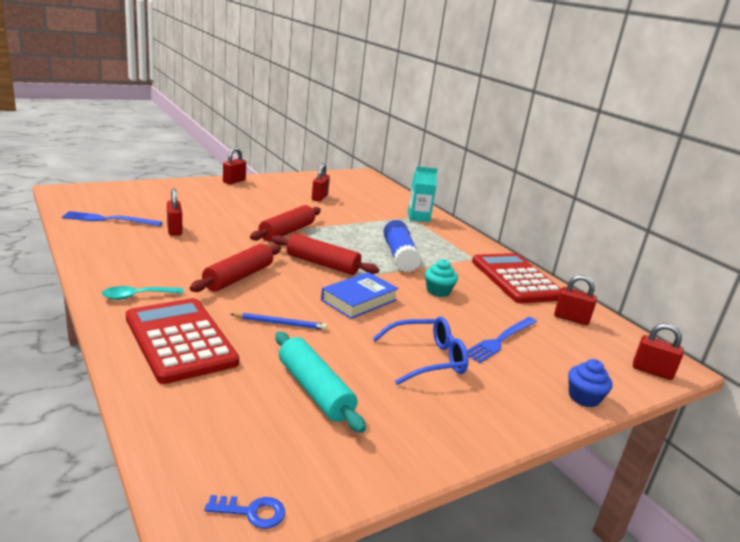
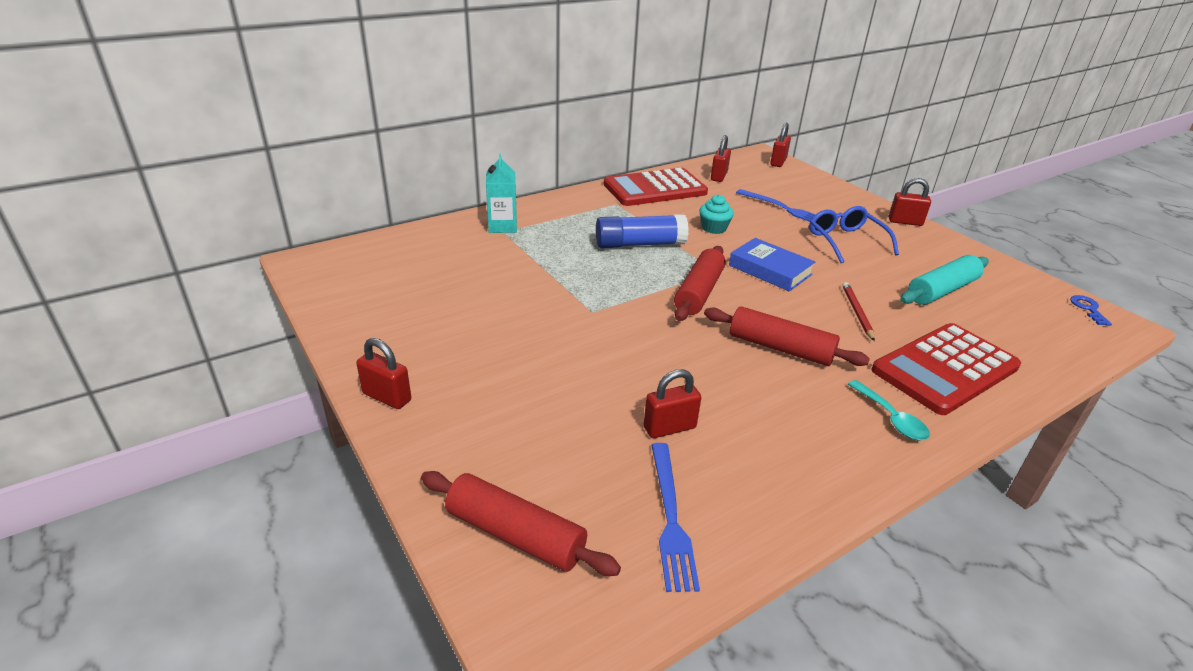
camera: 90 degrees left, 10 degrees up
(280, 323) = (857, 312): blue pencil -> red pencil
(287, 232) = (613, 322): red rolling pin -> red rolling pin (515, 535)
(319, 197) = (450, 300): red padlock -> red padlock (905, 222)
(584, 397) = (838, 189): blue cupcake -> none

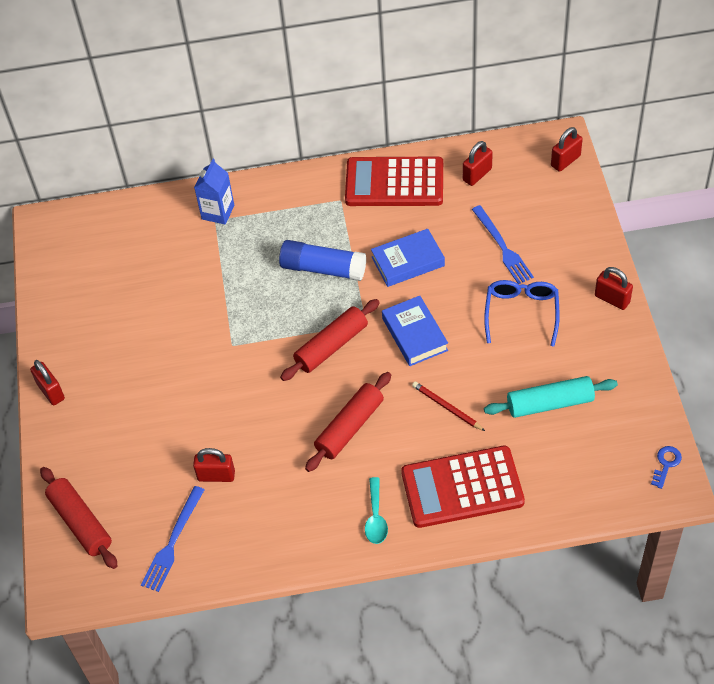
camera: 30 degrees right, 20 degrees up
(502, 226) = (218, 212): turquoise carton -> blue carton
(714, 228) = (408, 261): turquoise cupcake -> blue book
(780, 348) = (350, 427): red rolling pin -> red rolling pin turned 75 degrees clockwise
(857, 312) = (446, 407): red pencil -> red pencil turned 75 degrees counterclockwise

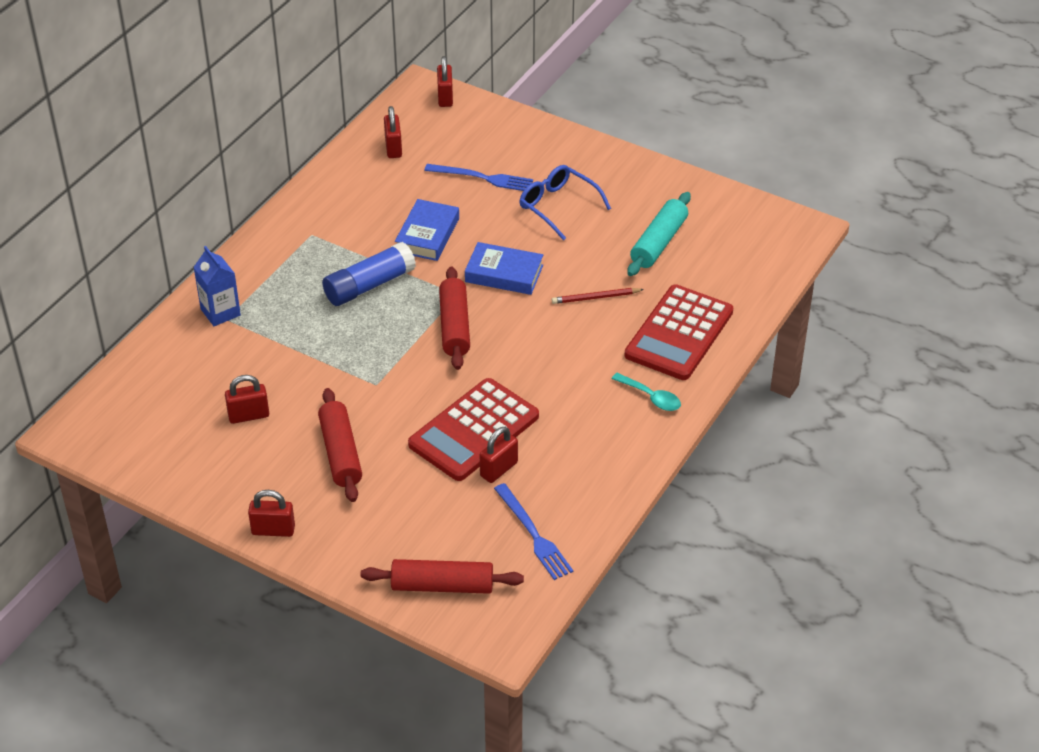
camera: 55 degrees left, 10 degrees down
(350, 427) = (548, 362): red rolling pin -> red rolling pin (341, 453)
(394, 183) = (337, 195): red calculator -> red calculator (474, 430)
(612, 299) = (605, 155): red padlock -> red padlock (248, 415)
(666, 464) = (780, 219): blue key -> none

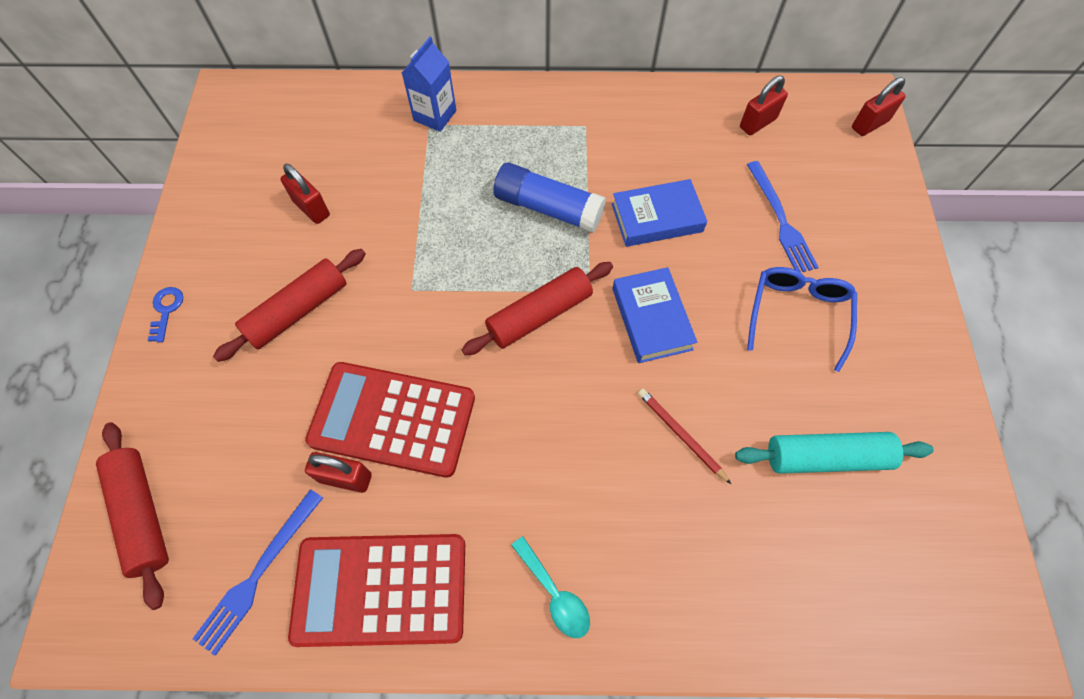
camera: 60 degrees right, 20 degrees up
(273, 530) = (166, 310): red padlock -> blue key
(651, 397) = (554, 594): turquoise spoon -> turquoise spoon turned 45 degrees counterclockwise
(679, 333) = (687, 569): red calculator -> red calculator (381, 589)

